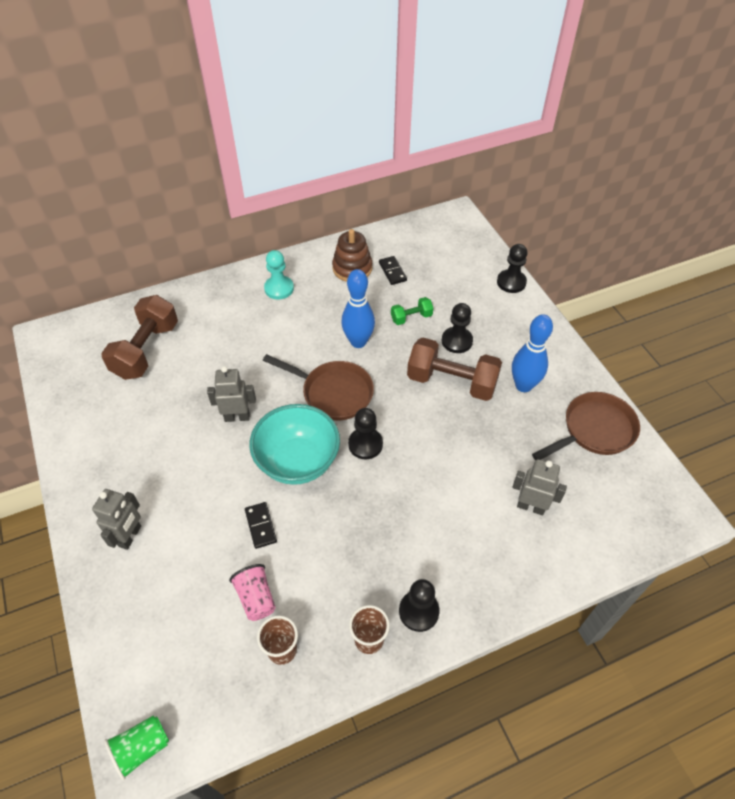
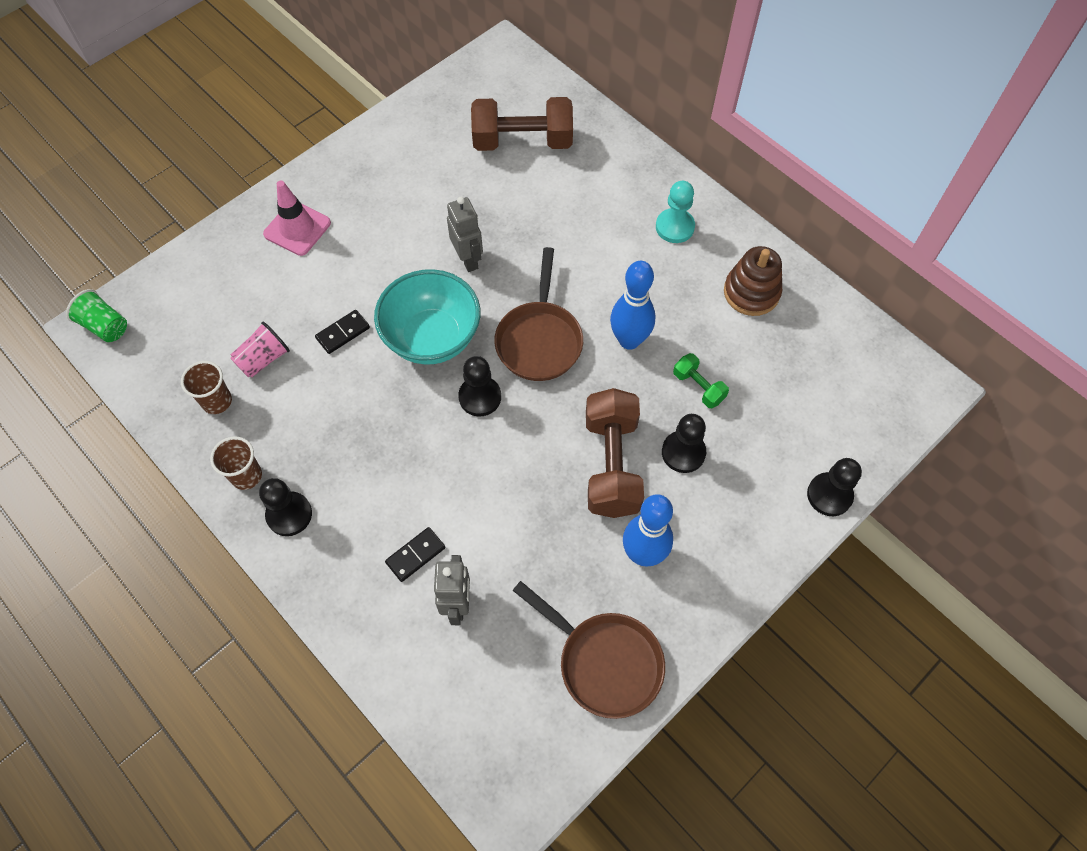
camera: 70 degrees right, 10 degrees up
(130, 536) = (297, 228): grey robot -> pink traffic cone
(392, 271) = (770, 340): black domino -> black domino (415, 555)

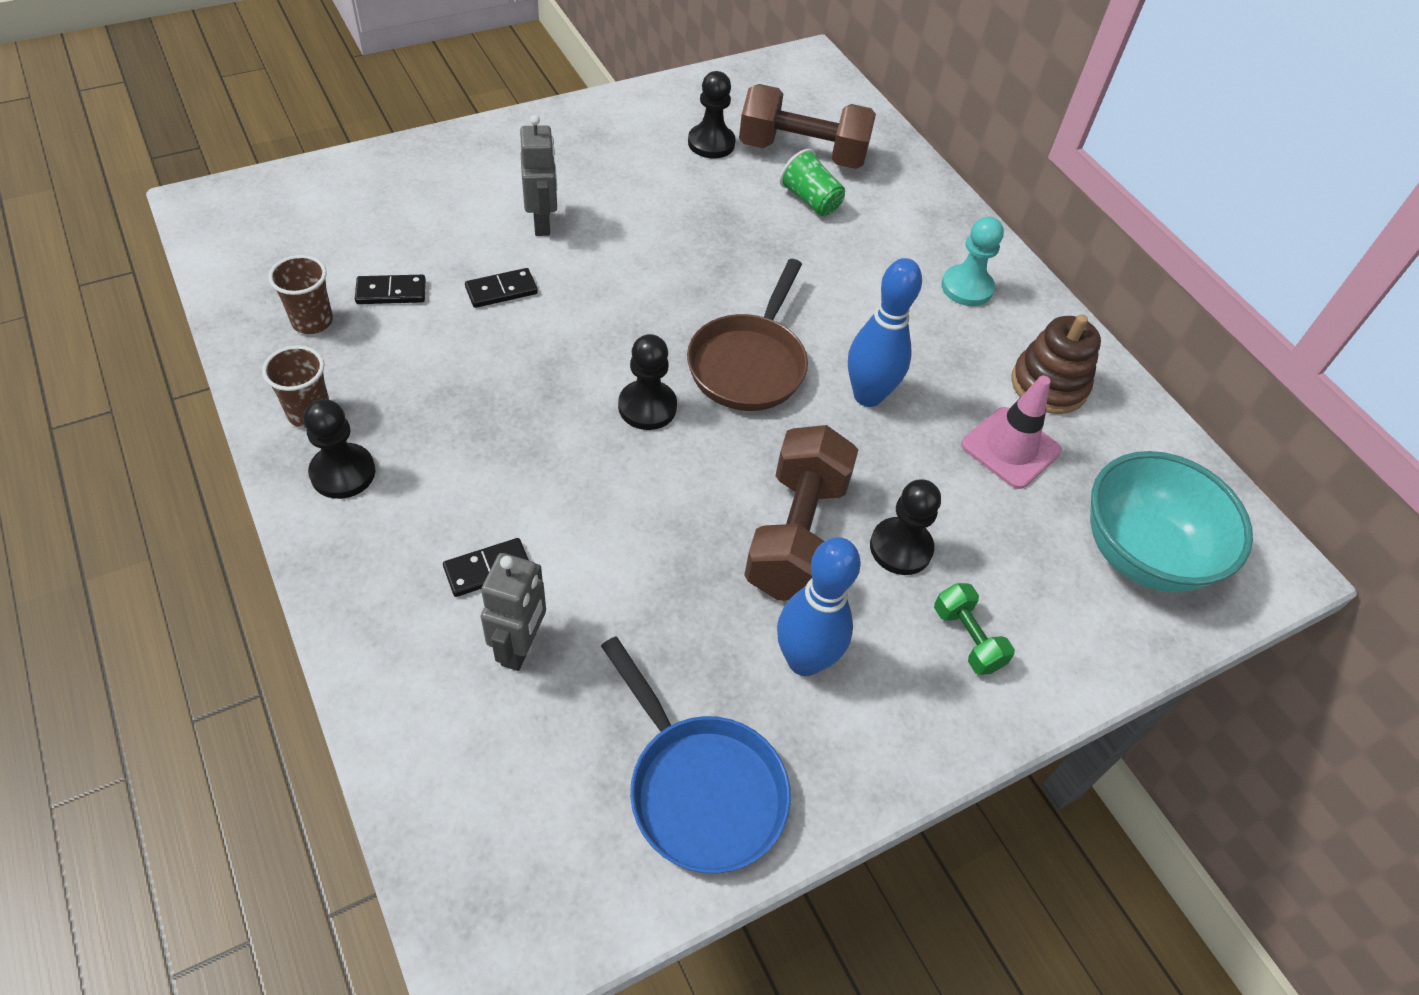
camera: 10 degrees right, 10 degrees down
(105, 326) = (218, 208): green cup -> green cup (810, 200)
(263, 359) = (391, 292): pink cup -> black domino
(297, 228) = (493, 170): pink traffic cone -> pink traffic cone (1010, 448)
(432, 338) = (611, 325): turquoise bowl -> turquoise bowl (1142, 553)
(468, 259) = (690, 254): grey robot -> grey robot (542, 223)
(604, 662) = (701, 789): brown pan -> blue pan
(698, 387) = (945, 475): green dumbbell -> green dumbbell (967, 638)
(829, 495) = (1097, 661): black pawn -> black pawn (711, 143)

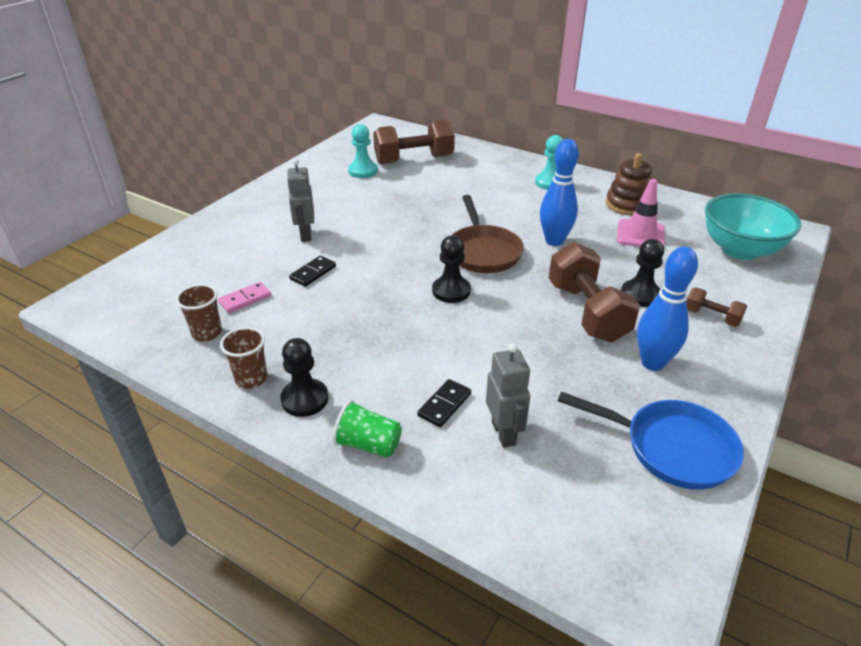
camera: 25 degrees left, 15 degrees down
(391, 292) = (245, 299): black domino -> pink domino
(542, 223) = (305, 235): grey robot -> grey robot turned 150 degrees counterclockwise
(711, 143) = (363, 171): black pawn -> turquoise pawn
(810, 200) = (439, 176): green cup -> green cup (368, 444)
(967, 638) = (711, 317): green dumbbell -> brown dumbbell

